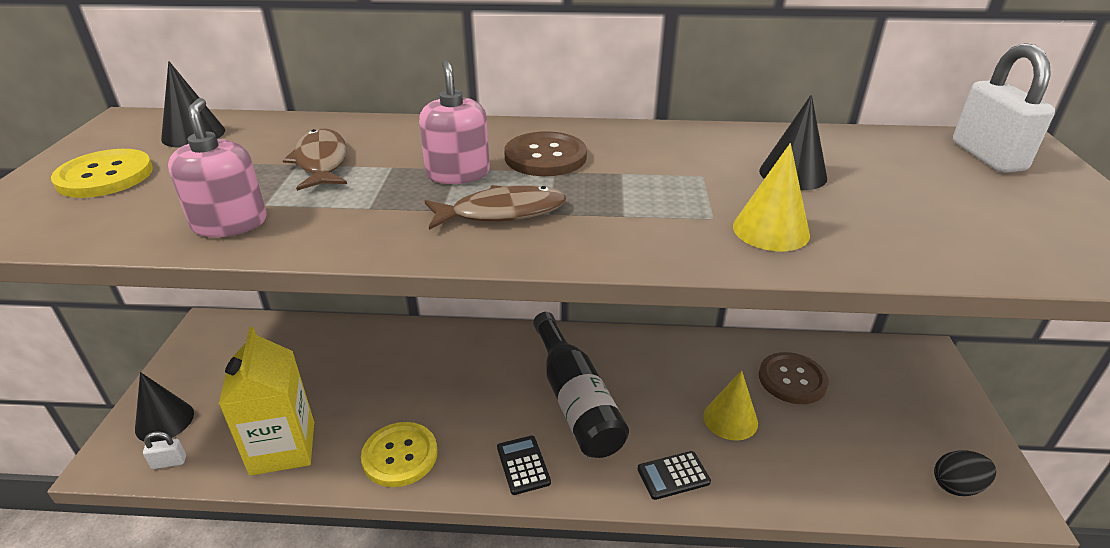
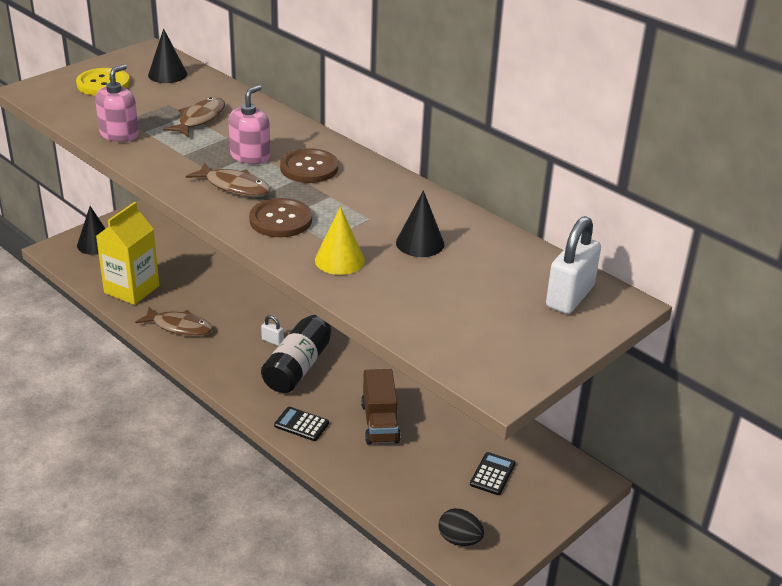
camera: 40 degrees right, 0 degrees up
(169, 462) = (78, 265): white padlock -> white padlock (272, 341)
(400, 456) = (179, 327): yellow button -> brown fish
(523, 465) = (232, 369): black calculator -> black calculator (492, 474)
(730, 419) = (380, 423): yellow cone -> brown truck
(792, 380) = (457, 430): brown button -> brown button (280, 220)

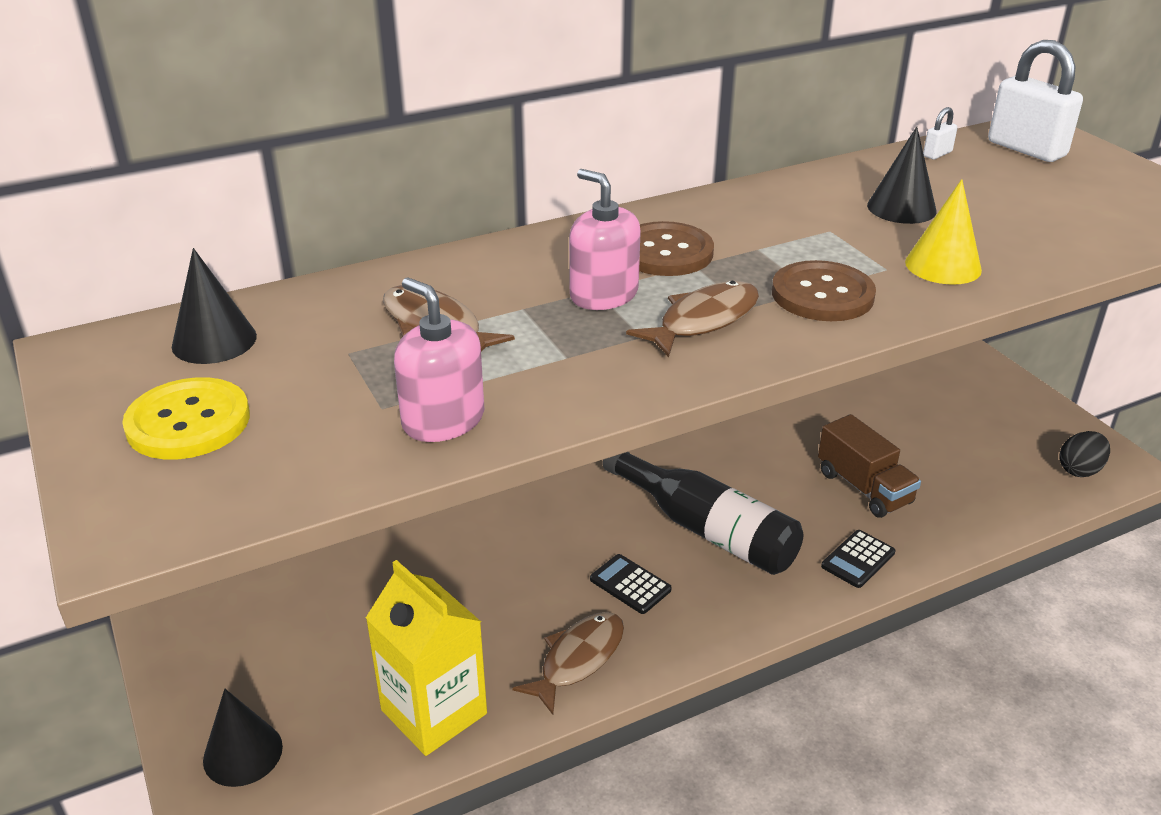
camera: 70 degrees left, 0 degrees up
(272, 341) = (654, 555): white padlock -> white padlock (937, 154)
(380, 423) = (864, 488): brown truck -> brown truck turned 45 degrees clockwise
(492, 474) = (967, 422): black calculator -> black calculator (630, 584)

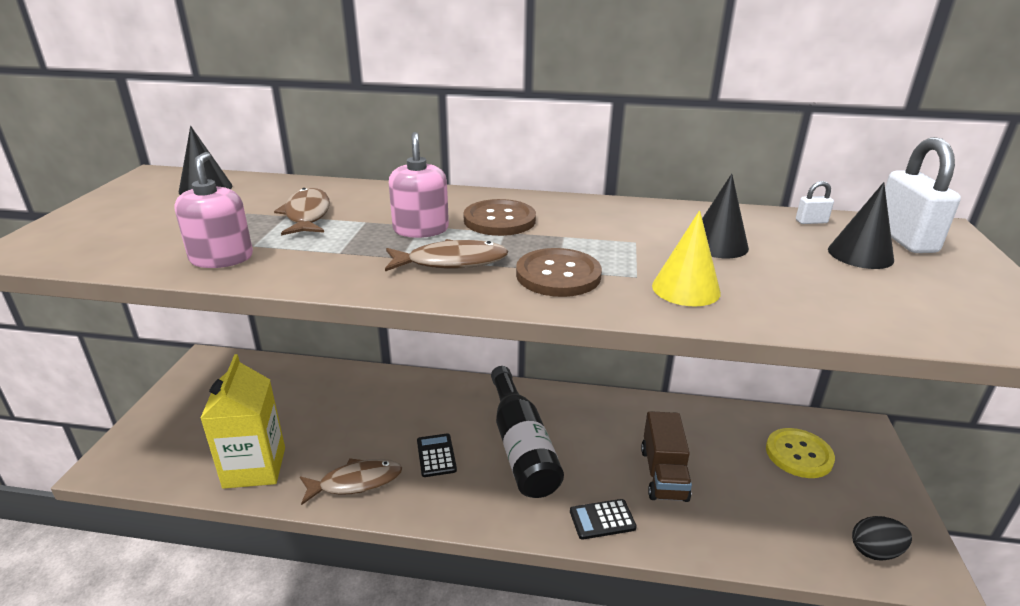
camera: 35 degrees right, 5 degrees down
(188, 422) = (128, 217): yellow button -> yellow button (798, 454)
(243, 753) = (157, 437): black cone -> black cone (860, 254)

